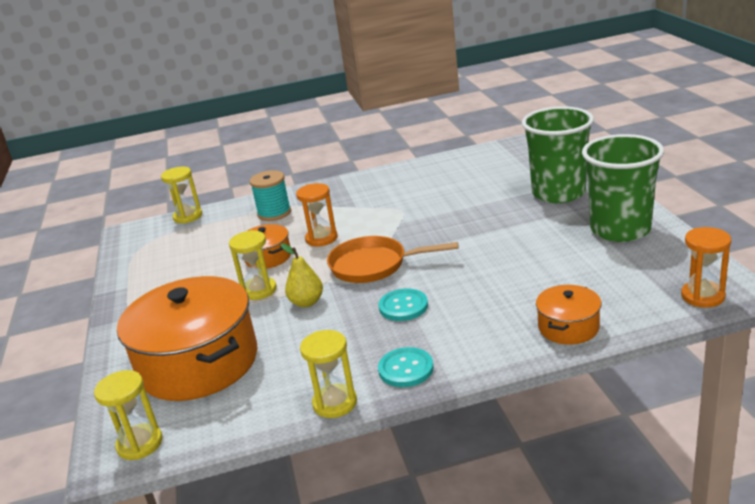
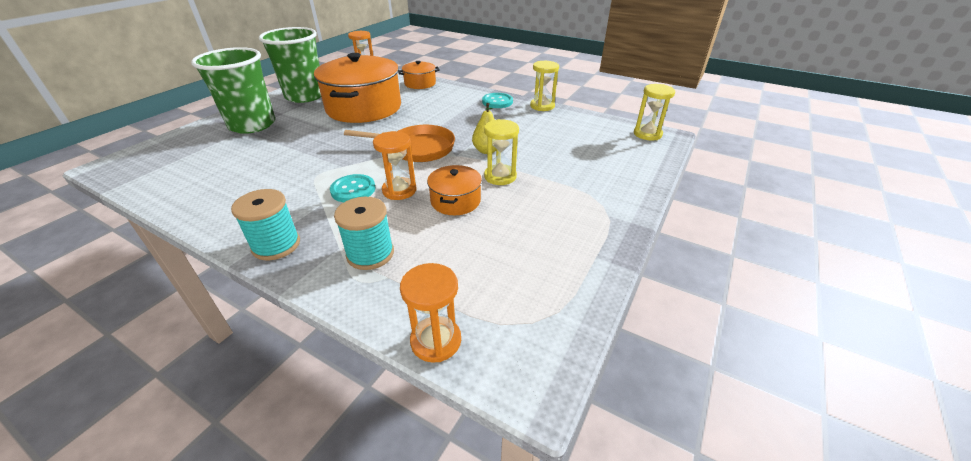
camera: 140 degrees left, 10 degrees up
(188, 216) = (436, 341): yellow hourglass -> orange hourglass
(198, 363) = (587, 153): orange pot -> orange pot (364, 108)
(334, 187) = (276, 245): none -> turquoise spool
(373, 265) = (417, 148): orange pan -> orange pan turned 45 degrees counterclockwise
(403, 306) = (451, 121): turquoise button -> turquoise button (353, 190)

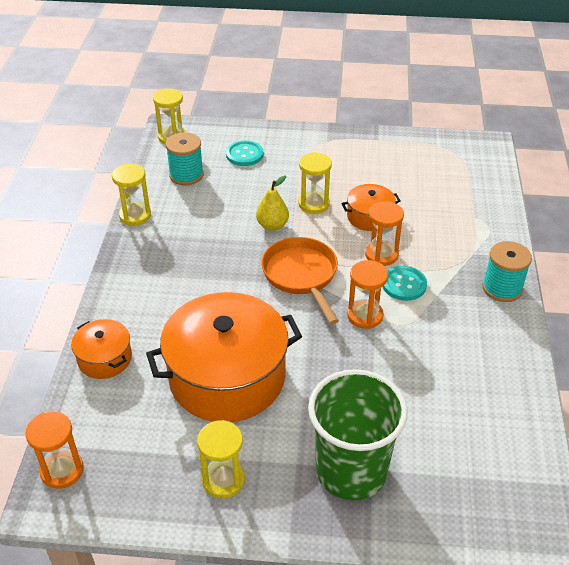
camera: 115 degrees left, 5 degrees up
(305, 96) = (223, 480): green cup -> yellow hourglass
(370, 254) = (464, 234): turquoise spool -> turquoise spool (186, 175)
(436, 341) = (497, 180): orange hourglass -> orange hourglass (365, 315)
(497, 102) = (139, 255): turquoise button -> turquoise button (244, 154)

